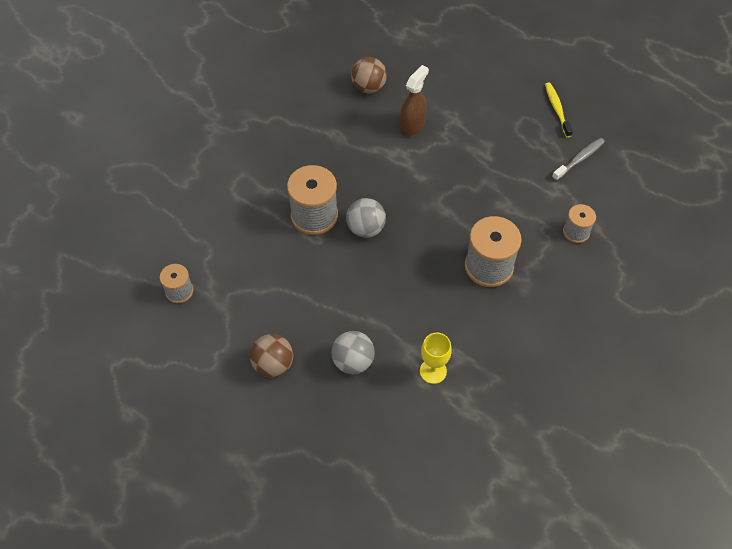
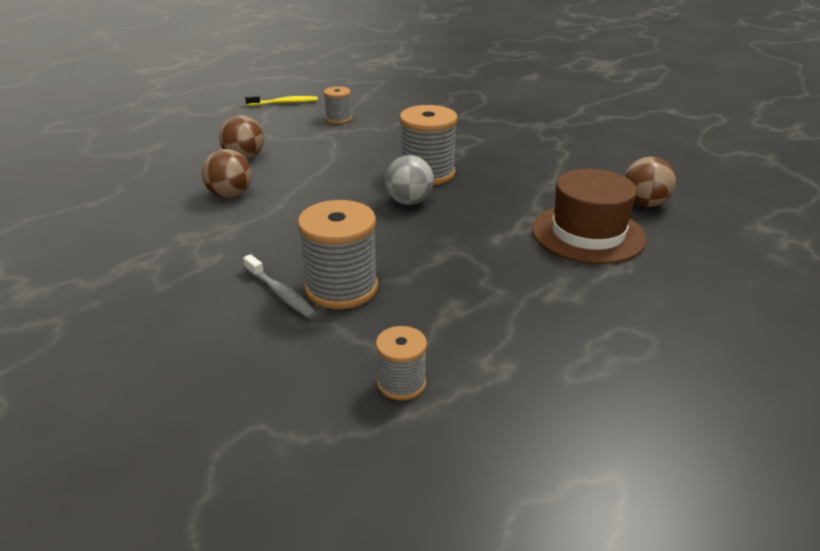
camera: 90 degrees right, 25 degrees down
(353, 361) = (230, 195): grey ball -> brown ball
(412, 126) = (588, 233): brown spray bottle -> brown hat
(433, 371) = (195, 241): yellow goblet -> none
(557, 109) = (693, 381): yellow toothbrush -> yellow toothbrush (284, 103)
(579, 159) = (574, 402): grey toothbrush -> grey toothbrush (281, 294)

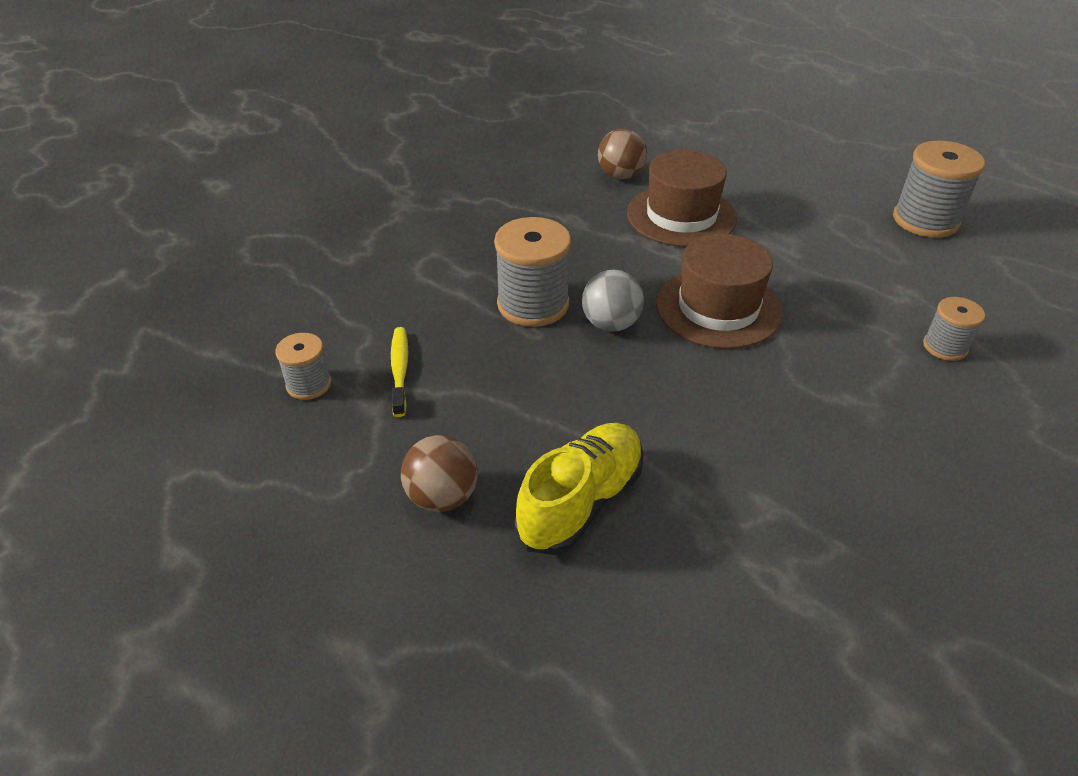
camera: 85 degrees left, 10 degrees up
(230, 195) = (581, 502): brown ball -> yellow shoe
(281, 294) = (830, 430): grey toothbrush -> none
(284, 103) = (193, 458): yellow toothbrush -> yellow toothbrush (400, 370)
(341, 288) = (809, 382): grey spool -> grey spool (925, 220)
(441, 248) = (718, 308): none -> brown hat

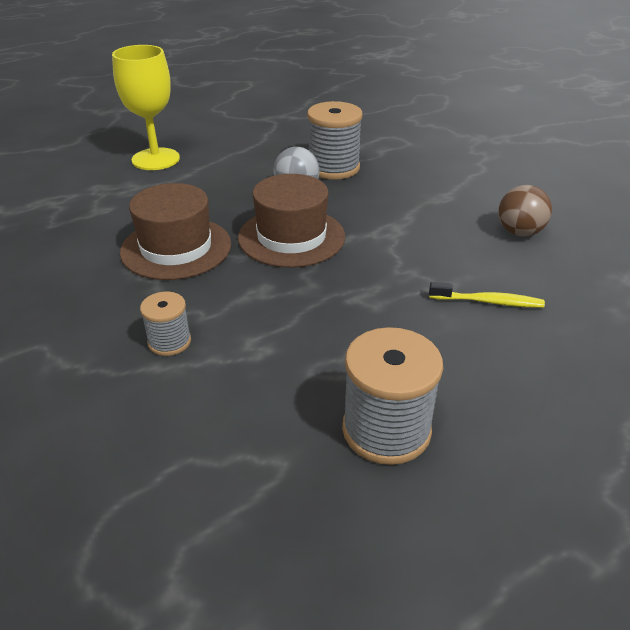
camera: 105 degrees right, 5 degrees down
(309, 384) = (294, 105): grey spool -> none
(400, 370) = (292, 126): yellow toothbrush -> yellow toothbrush (488, 302)
(442, 497) = (190, 129): brown ball -> none
(581, 502) = (155, 159): yellow shoe -> yellow goblet
(681, 216) = (437, 250): brown hat -> brown hat (176, 248)

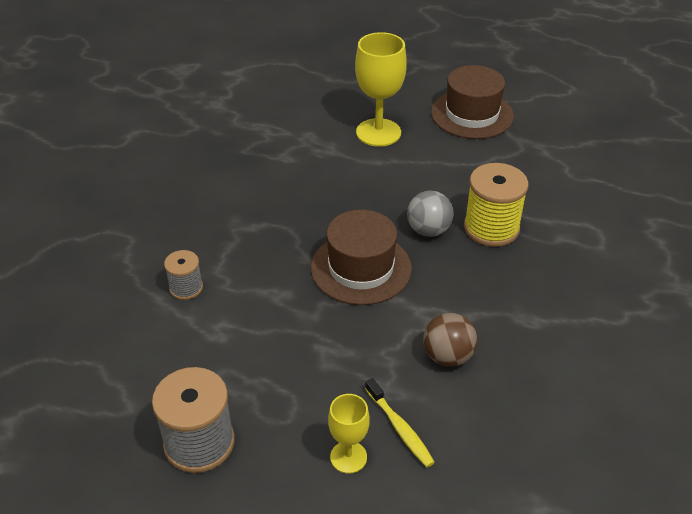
camera: 50 degrees right, 5 degrees up
(176, 248) = (282, 222): brown hat -> brown hat (472, 114)
(333, 168) = (491, 228): grey spool -> yellow spool
(494, 343) = (348, 457): none -> yellow goblet
(519, 232) = (532, 400): brown ball -> brown ball (447, 356)

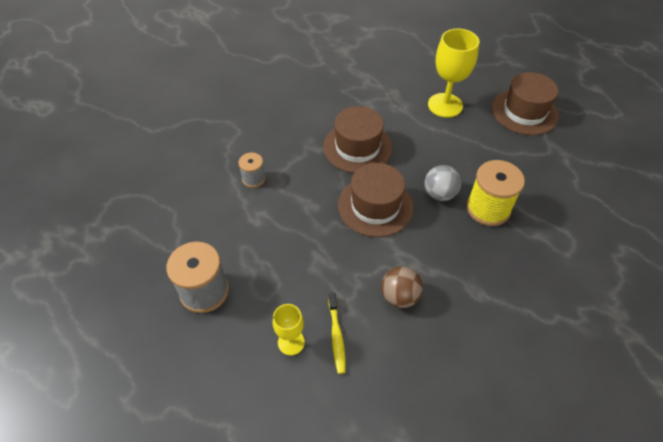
camera: 25 degrees right, 10 degrees up
(300, 210) = (357, 147): none -> brown hat

